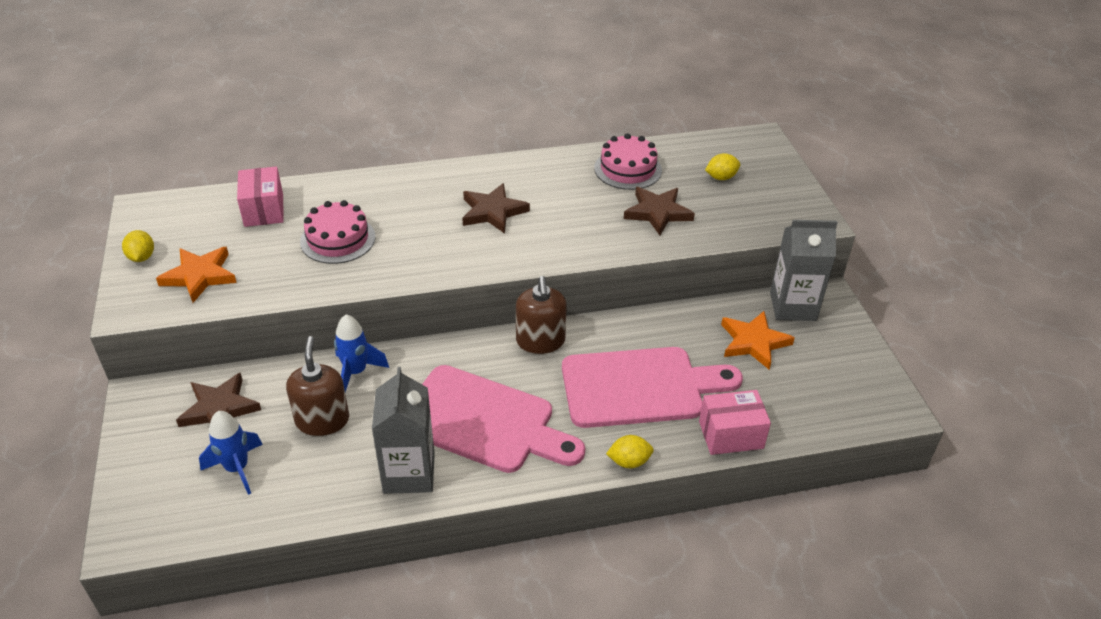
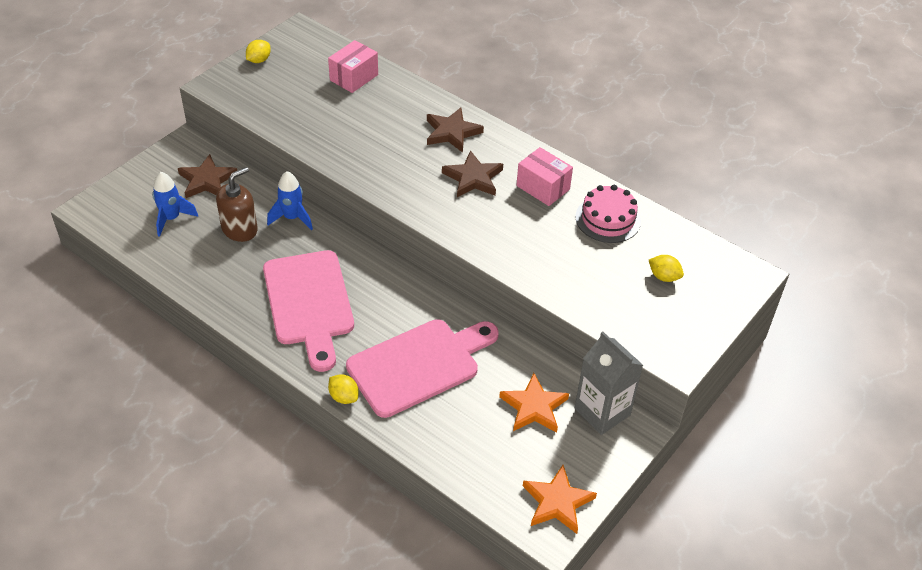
camera: 50 degrees right, 5 degrees up
(199, 276) = (268, 93): orange star -> orange star (557, 502)
(338, 239) = (363, 126): pink cake -> none
(409, 473) = (235, 294): grey carton -> none
(540, 341) = (410, 288): brown soap dispenser -> none
(640, 387) = (419, 365): pink cutting board -> pink cutting board turned 75 degrees counterclockwise
(657, 213) = (574, 263): brown star -> brown star (452, 132)
(731, 435) = (422, 441): pink box -> pink box (543, 187)

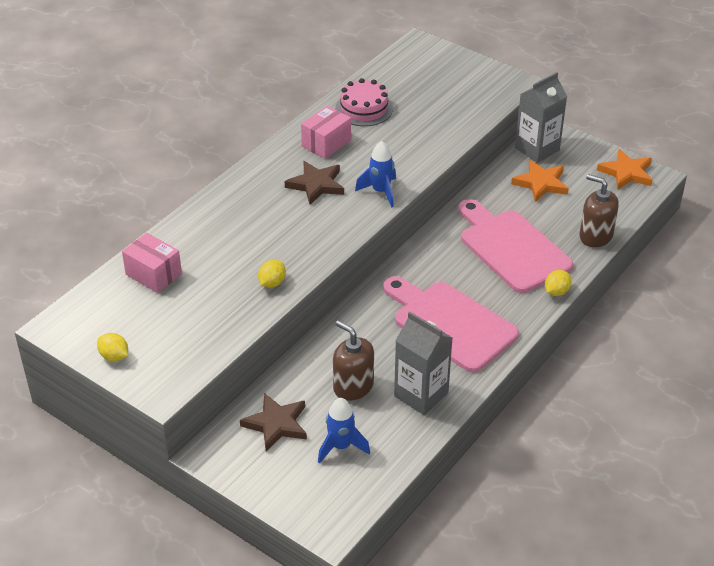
camera: 90 degrees left, 5 degrees down
(219, 274) = (421, 394): none -> grey carton
(292, 218) = (333, 346): blue rocket -> blue rocket (380, 192)
(309, 303) = (450, 323): pink cutting board -> pink cutting board turned 120 degrees counterclockwise
(434, 448) = (595, 236): none -> brown soap dispenser
(452, 132) = (248, 200): brown star -> none
(664, 277) = (428, 83): yellow lemon -> yellow lemon (272, 283)

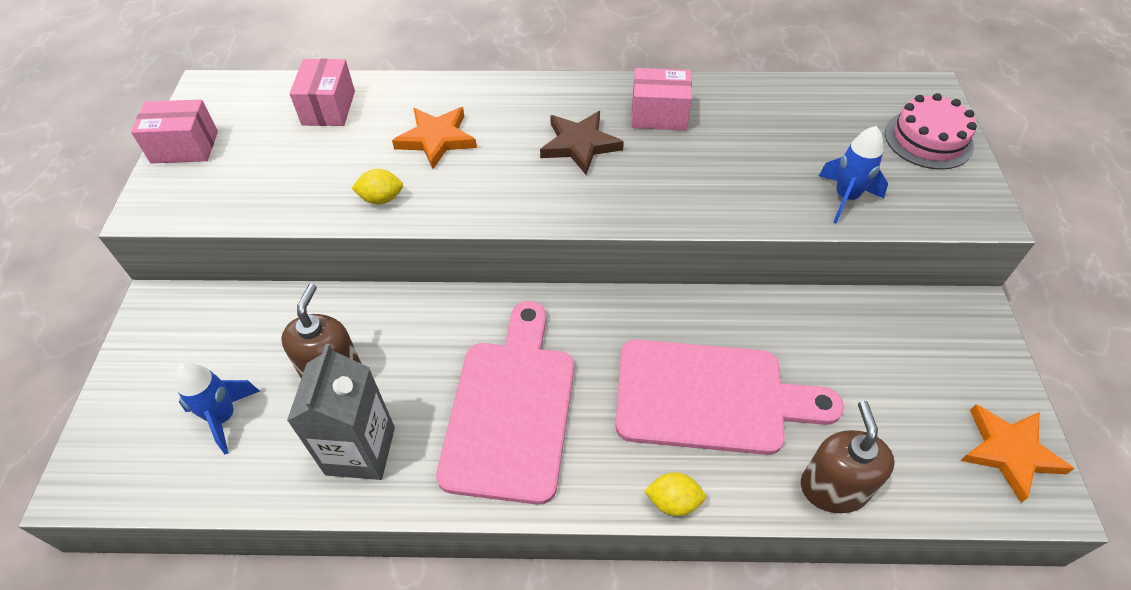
camera: 55 degrees right, 10 degrees up
(114, 356) = (185, 147): yellow lemon -> pink box
(276, 424) = (230, 336): brown star -> none
(364, 109) = (754, 111): pink cake -> pink cake (928, 139)
(380, 192) = (623, 203): blue rocket -> blue rocket (845, 198)
(511, 248) = (710, 397): pink cutting board -> pink cutting board turned 75 degrees clockwise
(537, 149) = (928, 318): grey carton -> none
(541, 183) = (867, 360): orange star -> orange star (436, 139)

